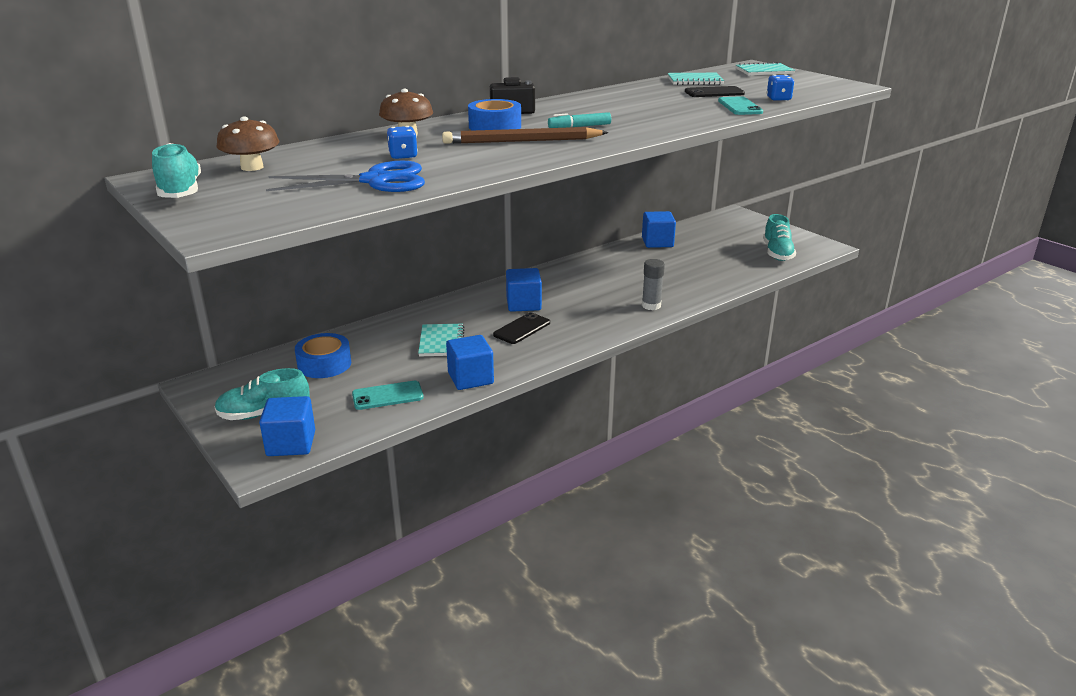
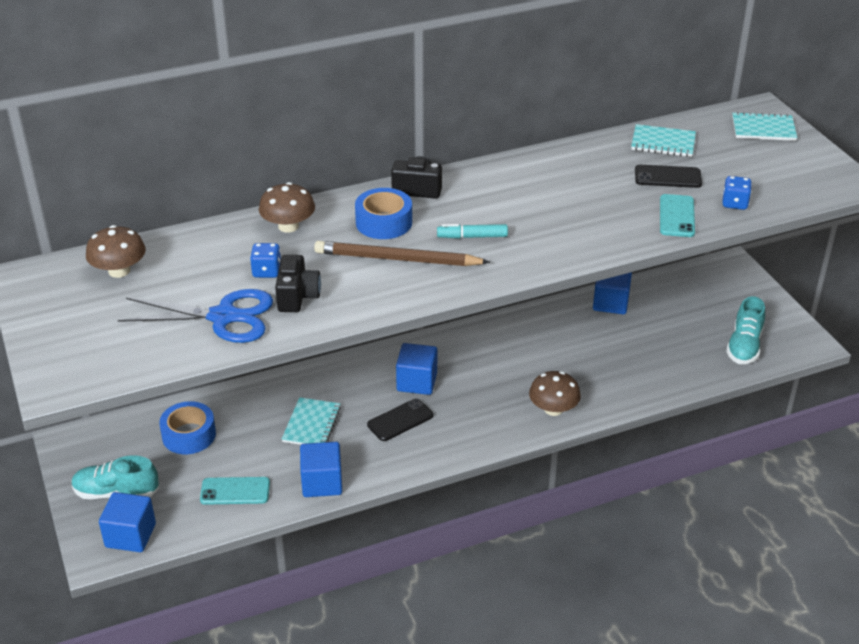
camera: 15 degrees right, 10 degrees up
(180, 191) = (45, 306): turquoise shoe -> none
(442, 165) = (297, 296): none -> black camera
(651, 305) = (553, 409): grey glue stick -> brown mushroom

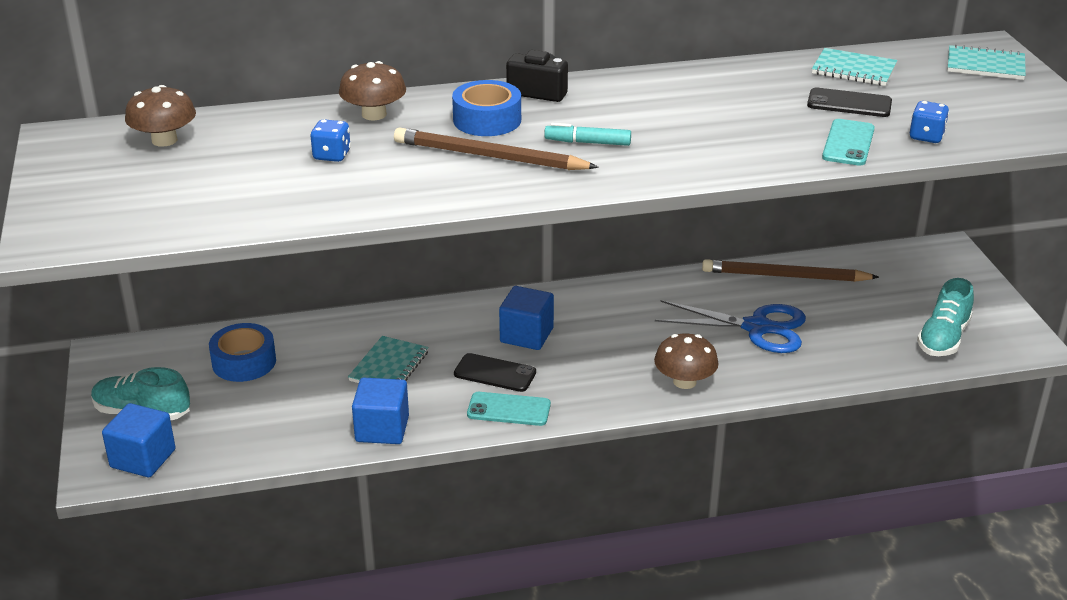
camera: 10 degrees right, 5 degrees down
(223, 317) = (264, 194): blue scissors -> blue scissors (757, 327)
(235, 491) = (278, 426): turquoise phone -> turquoise phone (509, 409)
(297, 296) = (358, 183): black camera -> none
(400, 420) = (495, 373): black phone -> black phone turned 45 degrees clockwise
(610, 303) = (785, 276): blue cube -> brown pencil

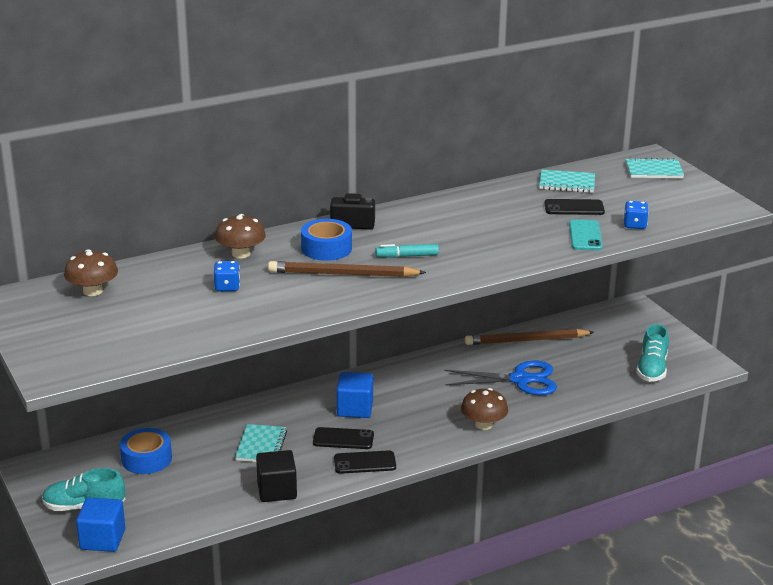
camera: 15 degrees left, 5 degrees down
(382, 429) = (277, 490): blue cube -> black cube
(509, 409) = (365, 463): turquoise phone -> black phone

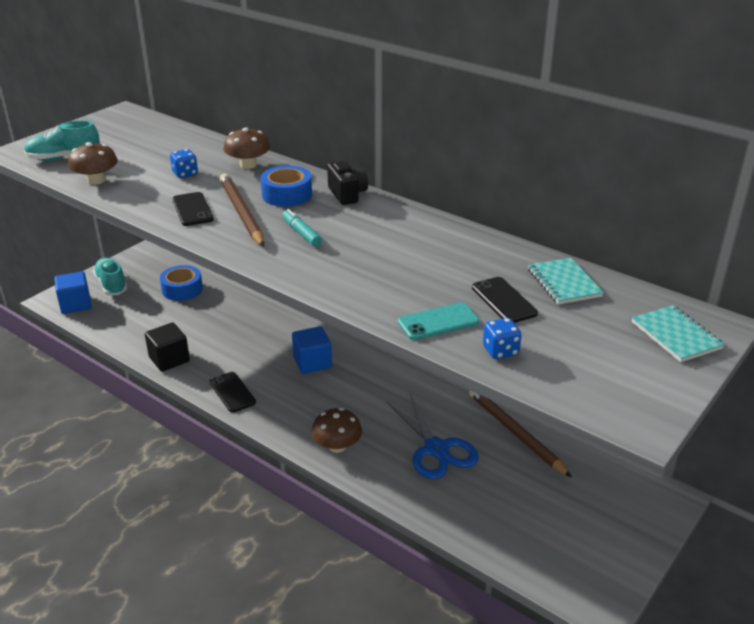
camera: 65 degrees right, 5 degrees up
(93, 291) = (148, 132): brown mushroom -> brown mushroom (96, 180)
(261, 446) = (228, 333): turquoise notebook -> none
(343, 439) = (262, 370): black phone -> black phone (192, 209)
(652, 369) = (542, 549): turquoise shoe -> turquoise shoe (64, 158)

